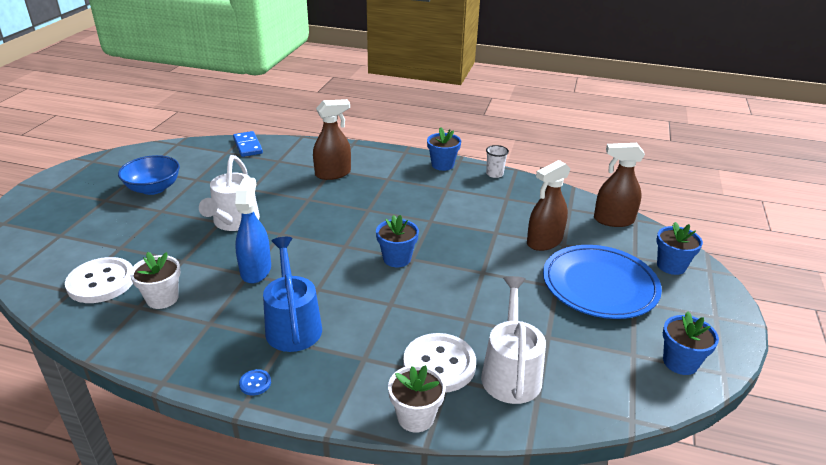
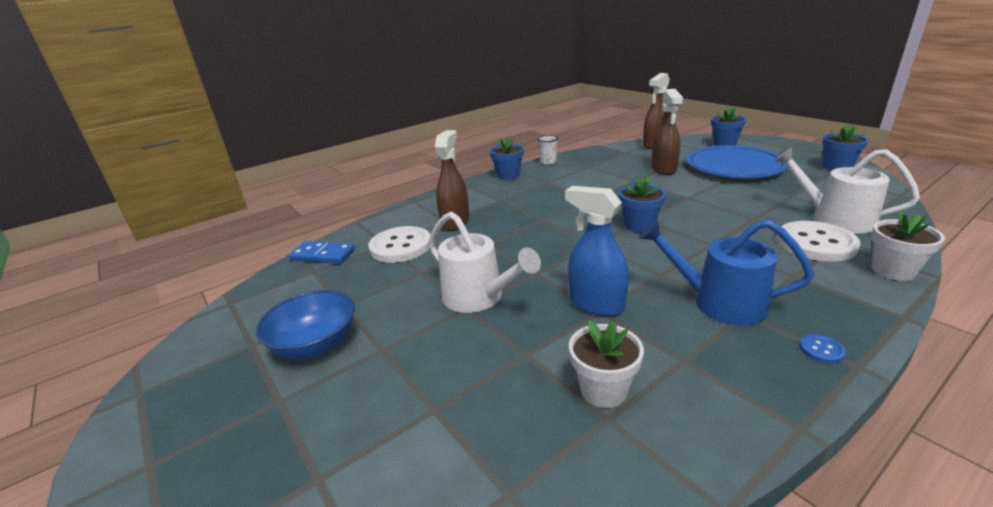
camera: 50 degrees left, 5 degrees down
(101, 282) = (513, 448): white button -> white button (401, 246)

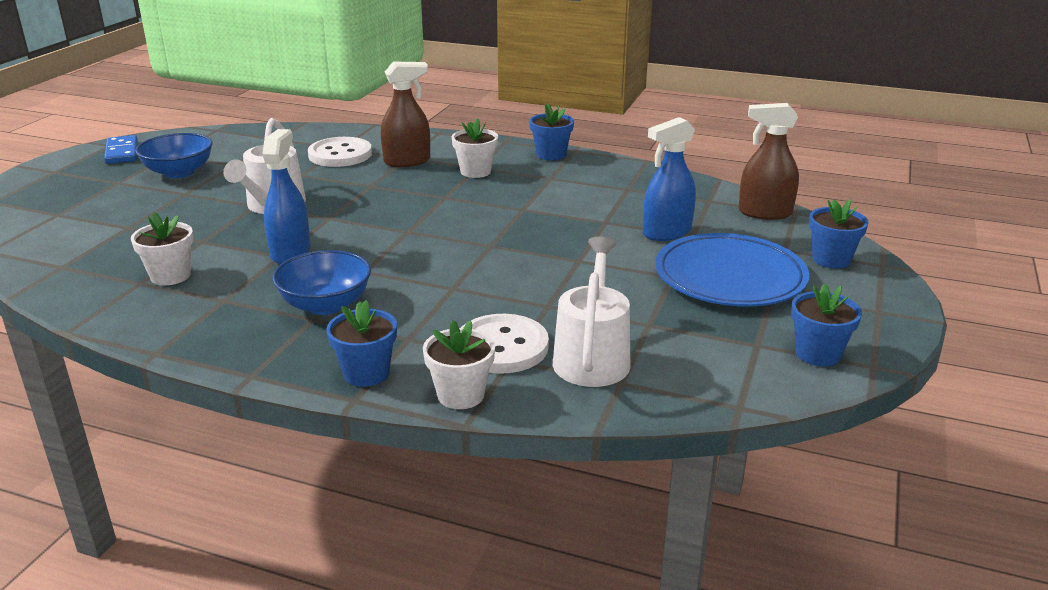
camera: 55 degrees right, 0 degrees up
(323, 255) = (304, 133): blue domino -> blue domino (122, 152)
(508, 202) = (475, 171): none -> white flower pot
(548, 162) = (617, 164): white cup -> none
(639, 225) = (471, 245): blue flower pot -> blue flower pot (366, 373)
(663, 169) = (666, 232): brown spray bottle -> blue spray bottle
(719, 302) = (325, 305): blue watering can -> blue bowl
(821, 350) = (268, 357): blue button -> none

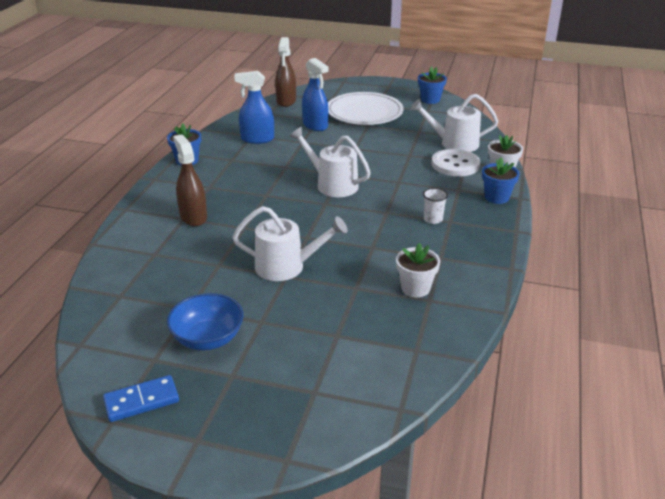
camera: 95 degrees left, 5 degrees up
(290, 252) = (366, 244): blue spray bottle -> blue spray bottle (257, 139)
(325, 305) = (433, 219): blue bowl -> white cup
(340, 154) = (172, 251): white button -> none
(459, 238) = (332, 184): none -> white watering can
(475, 171) = (218, 187): white flower pot -> none
(730, 276) = (364, 112): blue plate -> white plate
(831, 259) = (340, 91): blue flower pot -> none

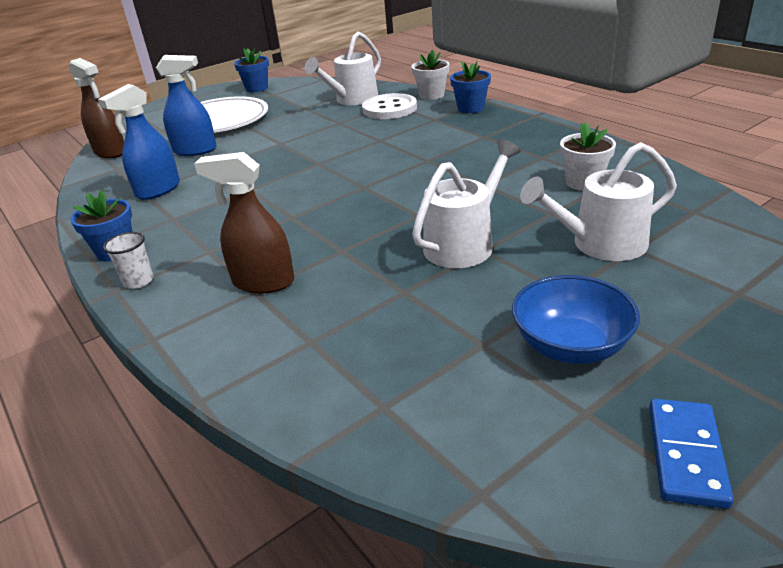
camera: 50 degrees left, 0 degrees up
(332, 184) = (332, 173): white watering can -> white watering can (601, 244)
(433, 219) = (470, 143): white cup -> white cup (138, 281)

